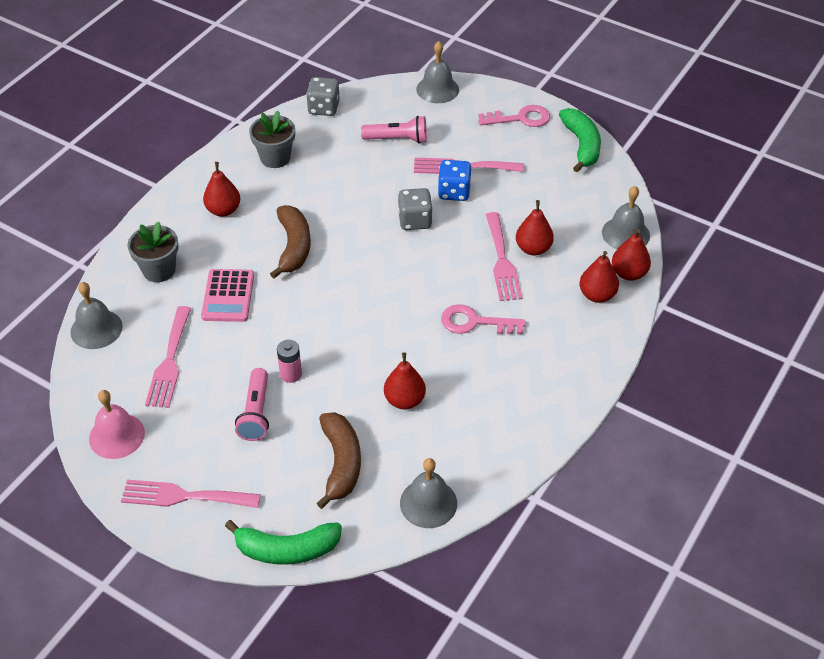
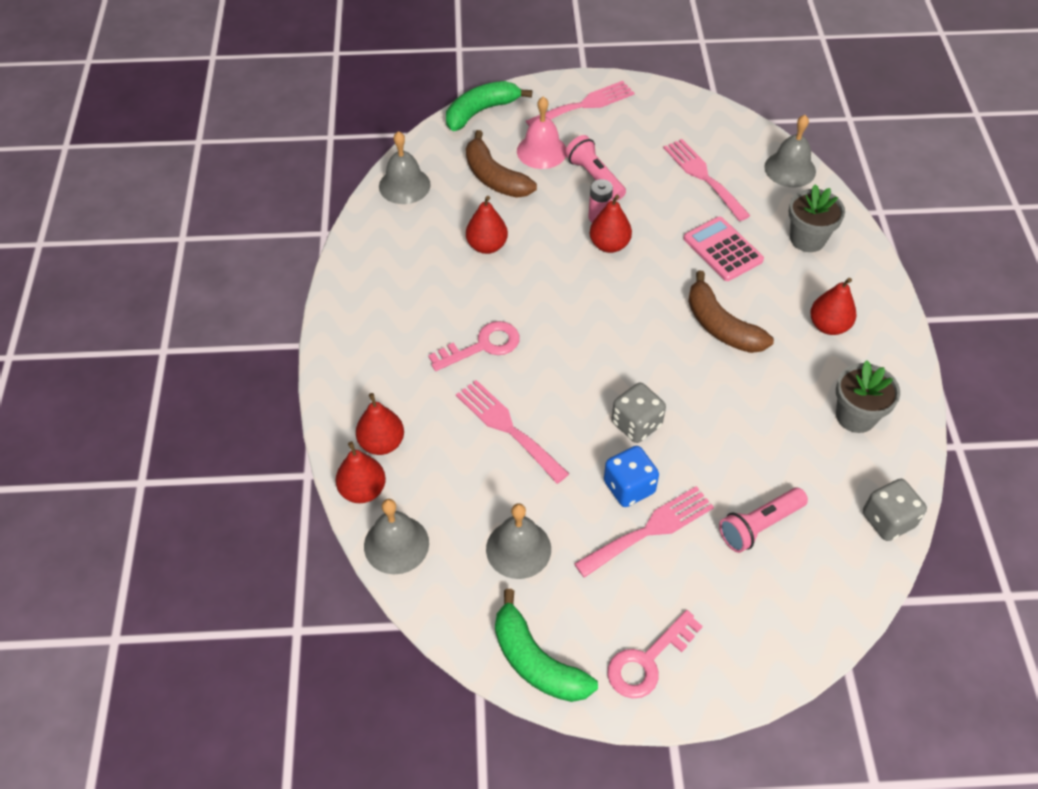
camera: 145 degrees right, 5 degrees up
(117, 436) = (676, 113): pink bell -> pink bell (541, 151)
(437, 89) = (793, 646): grey bell -> grey bell (518, 549)
(533, 248) = (486, 462): red pear -> red pear (609, 245)

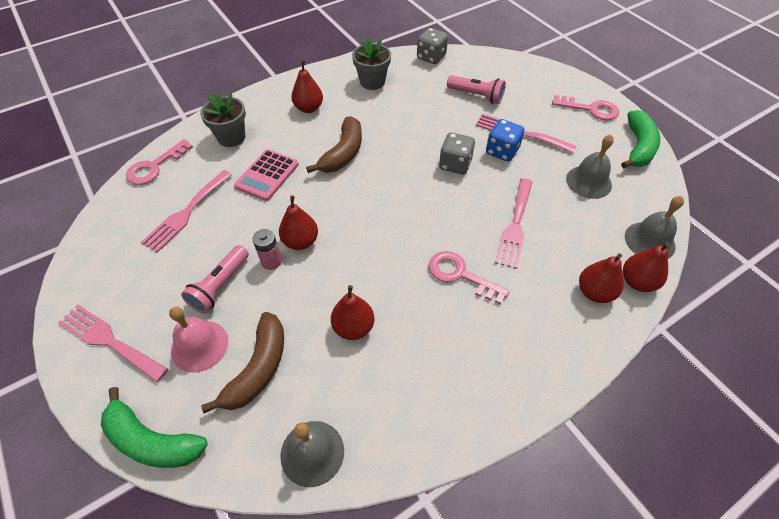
camera: 120 degrees left, 0 degrees up
(790, 169) = (155, 166): grey bell -> pink key

